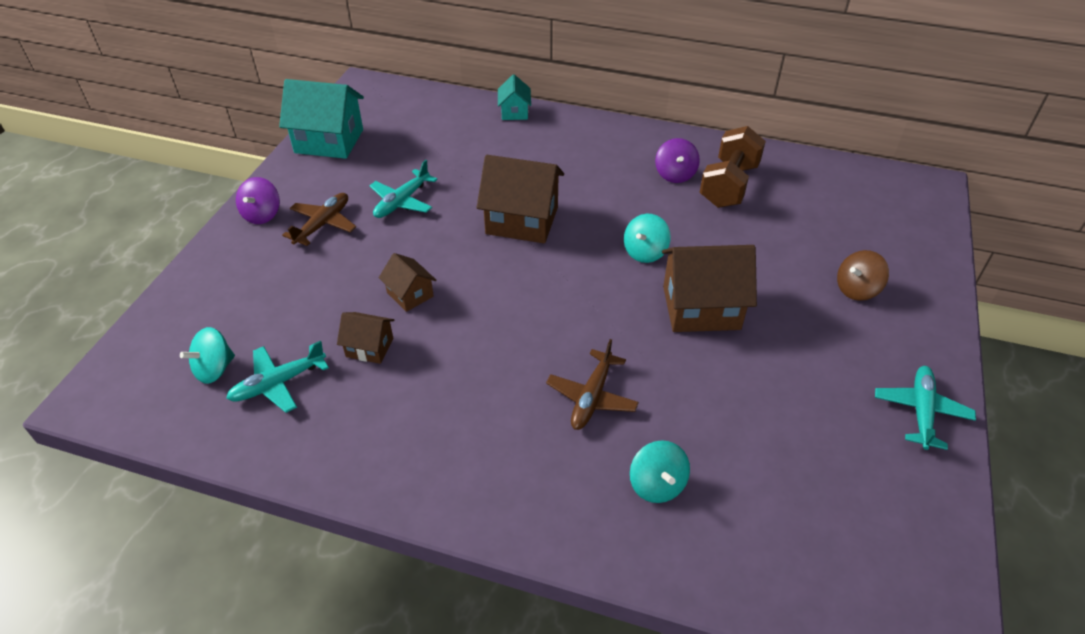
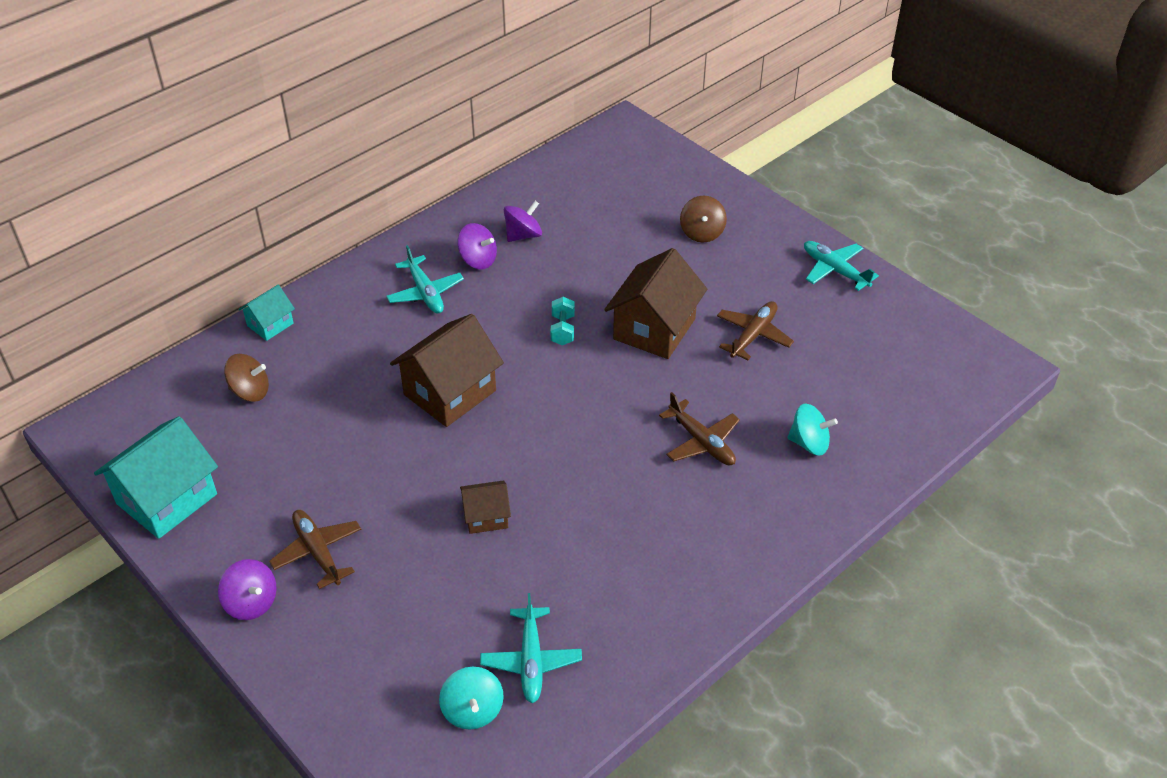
camera: 60 degrees left, 0 degrees up
(369, 347) = (535, 572): brown house -> none
(402, 201) = (339, 472): turquoise plane -> turquoise plane (425, 292)
(446, 131) = (250, 391): none -> brown spinning top
(514, 112) = (270, 324): turquoise house -> turquoise house turned 75 degrees counterclockwise
(645, 252) = (562, 330): turquoise spinning top -> turquoise dumbbell
(728, 185) = (523, 235): brown dumbbell -> purple spinning top
(761, 381) = (753, 335): none -> brown plane

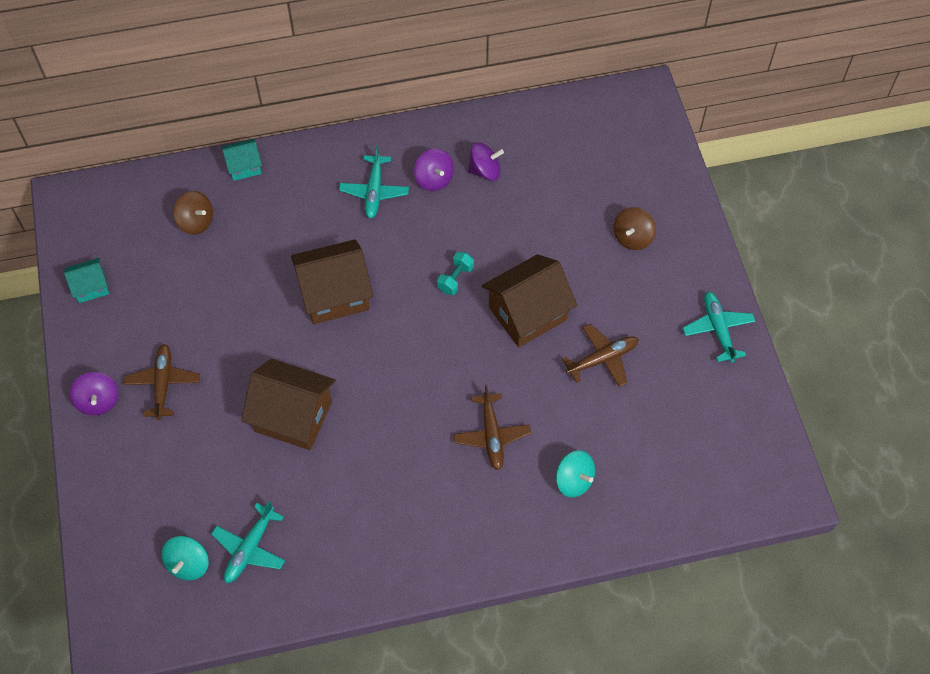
camera: 30 degrees right, 15 degrees up
(166, 499) = (91, 287): turquoise house -> turquoise house, size x0.53
(486, 516) = (293, 416): brown house -> brown house, size x1.90

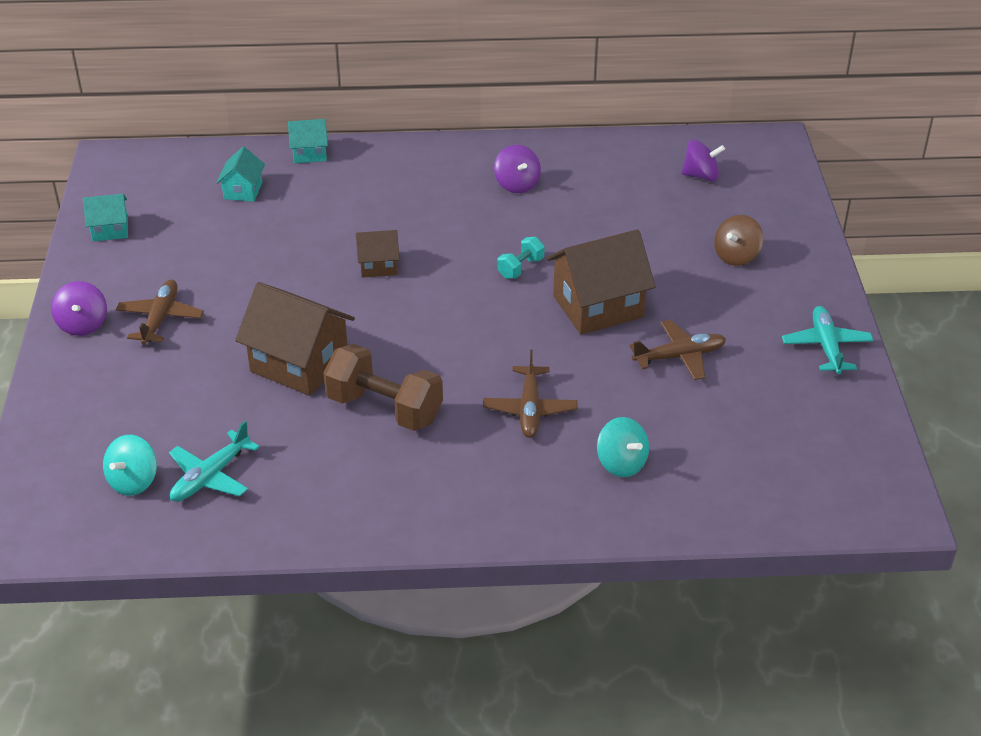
camera: 10 degrees right, 20 degrees down
(196, 221) = (243, 191): brown spinning top -> turquoise house
(334, 294) = (378, 266): brown house -> brown house, size x0.53
(374, 191) = (447, 187): turquoise plane -> none
(374, 454) = (384, 409): none -> brown dumbbell
(485, 171) = (576, 184): purple spinning top -> purple spinning top (701, 176)

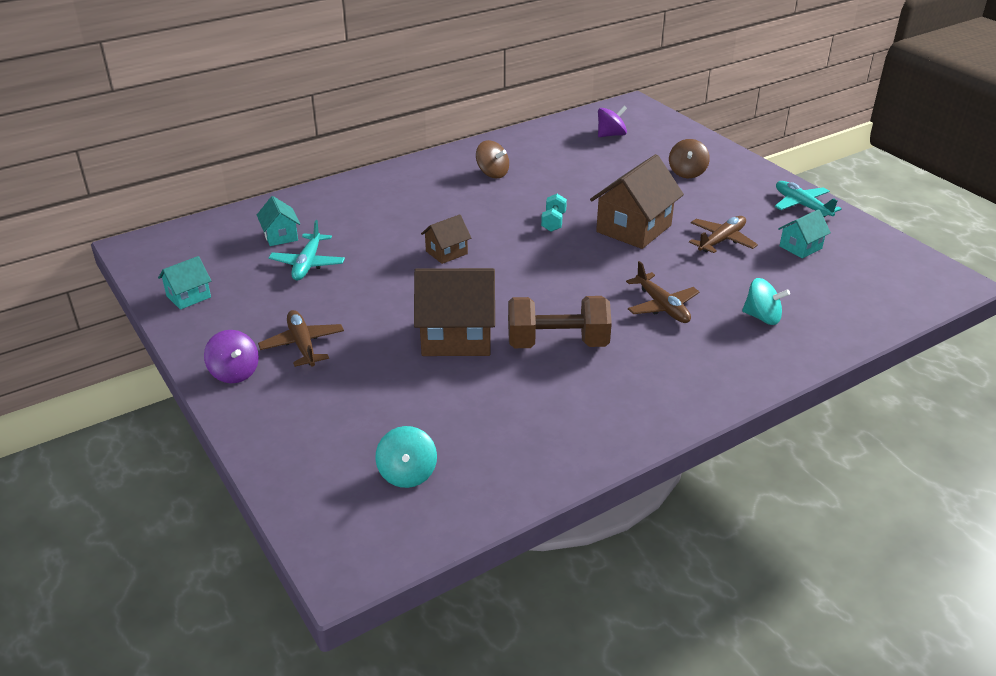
camera: 30 degrees left, 5 degrees down
(211, 476) = (471, 443): turquoise plane -> turquoise plane (308, 264)
(309, 153) = (310, 197): turquoise house -> turquoise house (800, 247)
(517, 184) = (492, 173): purple spinning top -> brown spinning top

